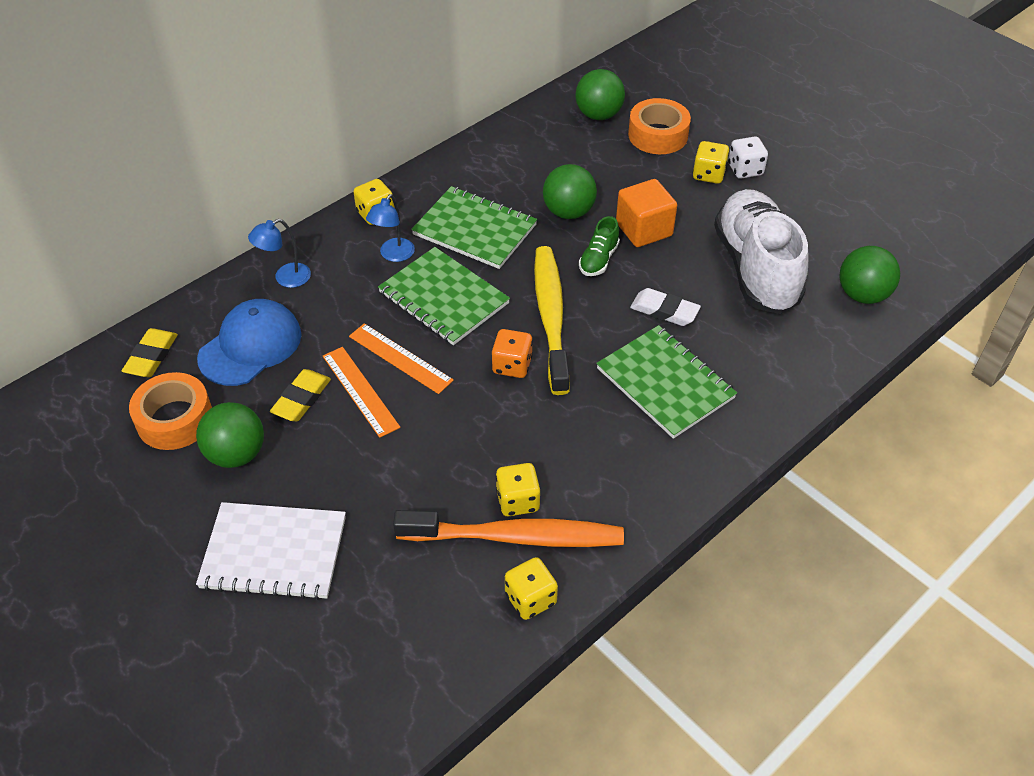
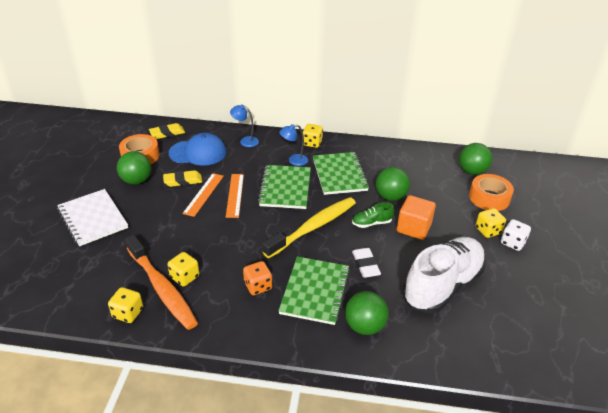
camera: 50 degrees right, 10 degrees down
(512, 365) = (267, 231): orange dice -> orange dice (258, 286)
(862, 295) = (483, 344): green ball -> green ball (364, 326)

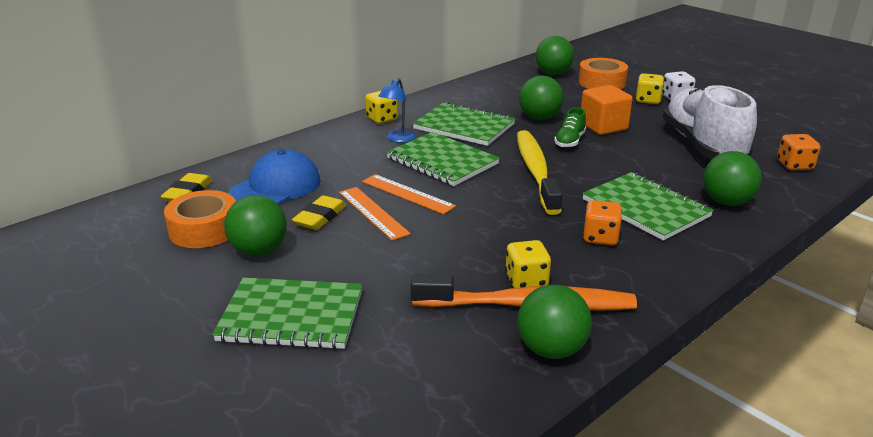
camera: 50 degrees left, 10 degrees down
(93, 218) = (291, 316): white notebook -> green notebook
(128, 313) = (551, 350): yellow dice -> green ball
(245, 141) = (307, 151): blue lamp -> none
(365, 265) = (633, 168): white eraser -> none
(468, 345) = (794, 165): none -> orange dice

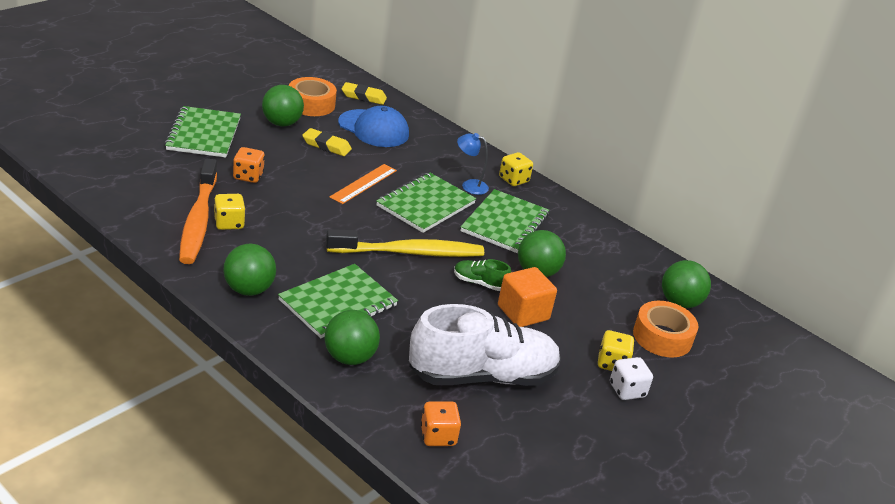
camera: 80 degrees right, 5 degrees up
(373, 213) = (333, 167): orange ruler -> none
(551, 350) = (146, 222): green ball -> green ball (249, 290)
(600, 238) = (287, 268): orange dice -> orange dice (248, 176)

